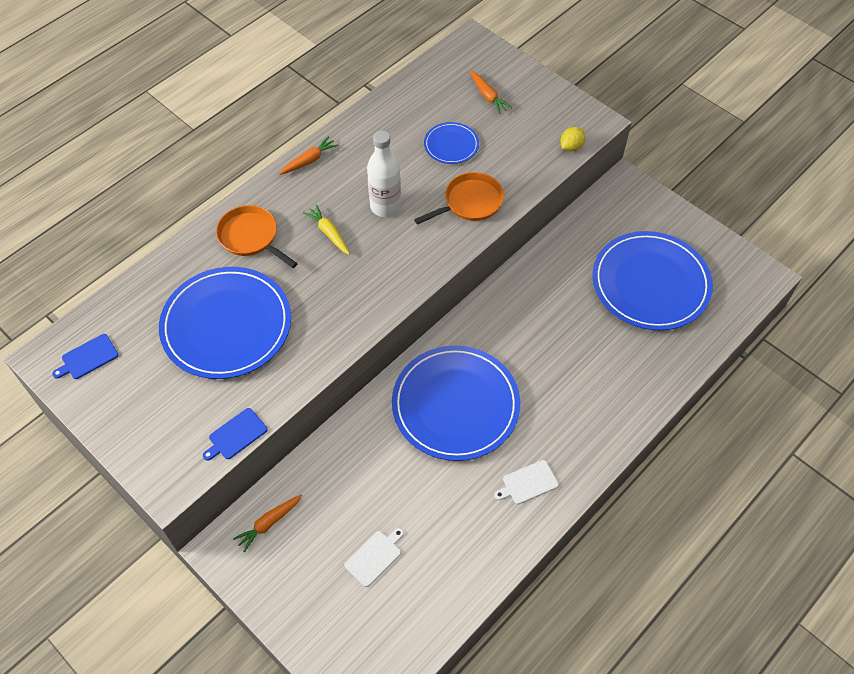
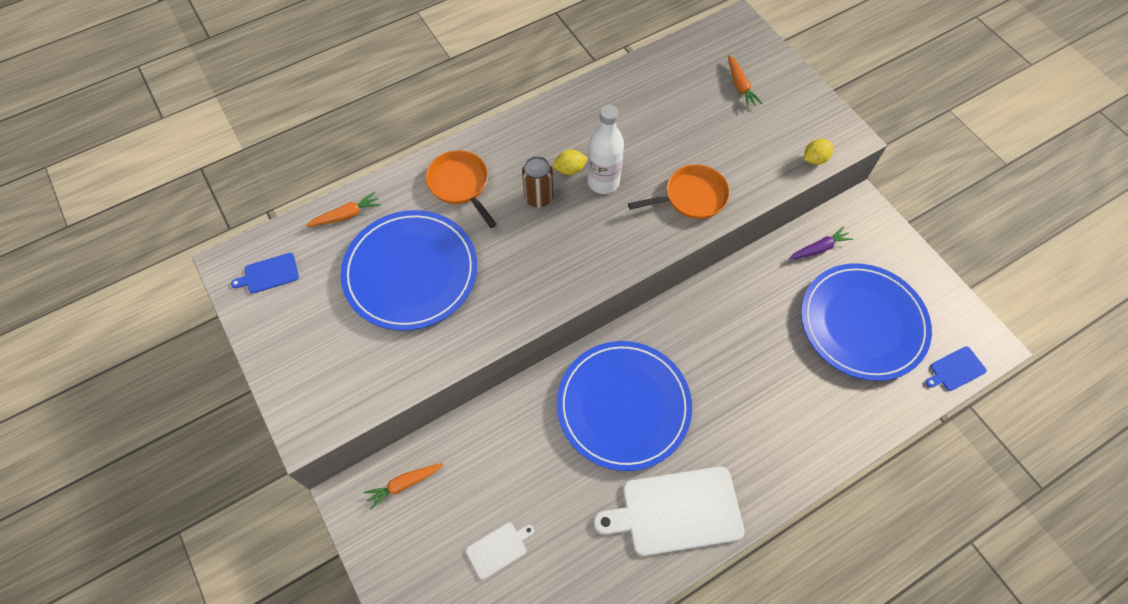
camera: 15 degrees right, 5 degrees up
(236, 435) = (387, 392): blue cutting board -> blue cutting board (955, 369)
(309, 160) = (540, 116): orange carrot -> orange carrot (346, 215)
(329, 233) = (538, 198): yellow carrot -> brown can
(351, 202) = (570, 169): none -> yellow lemon
(451, 145) = (688, 130): blue plate -> none
(528, 483) = (676, 511): white cutting board -> white cutting board, size x2.12
(595, 227) = (819, 248): none -> purple carrot

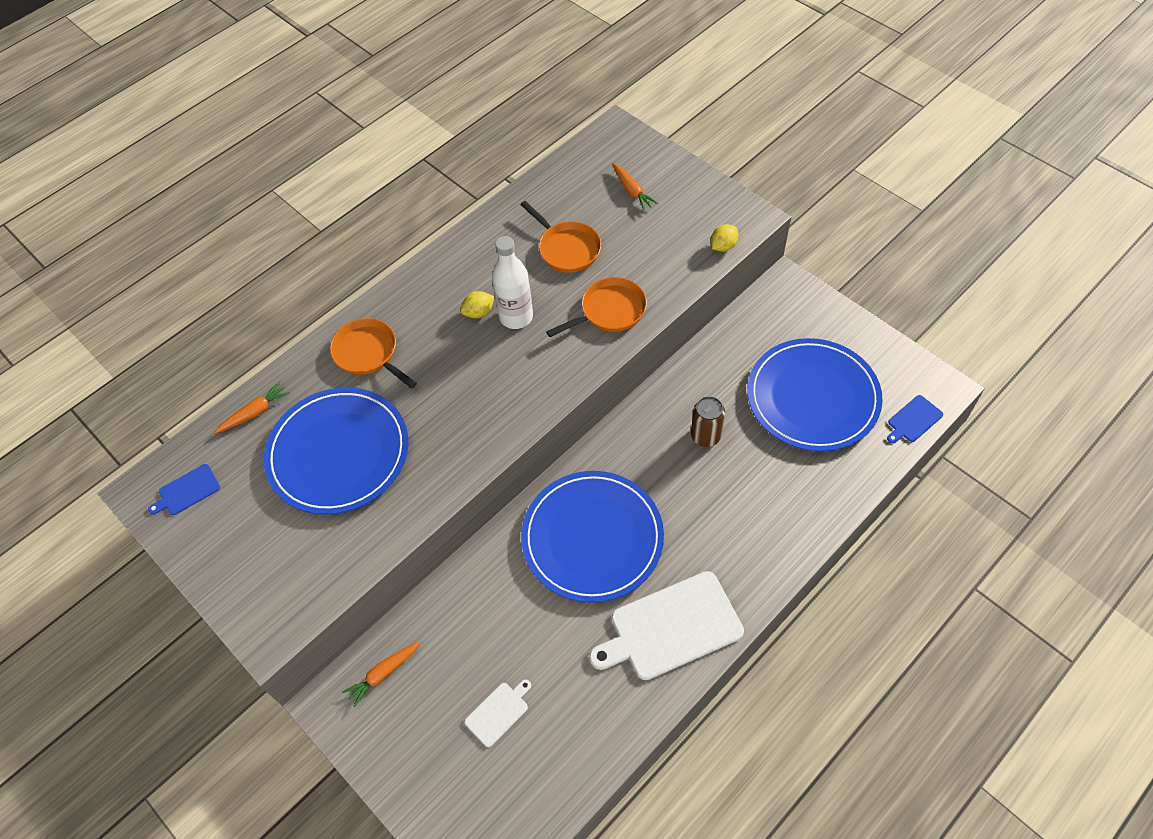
camera: 10 degrees left, 5 degrees down
(538, 198) = (453, 348): brown can -> brown can (705, 436)
(665, 127) = (566, 248): none -> orange pan
(819, 248) = (752, 334): purple carrot -> none

